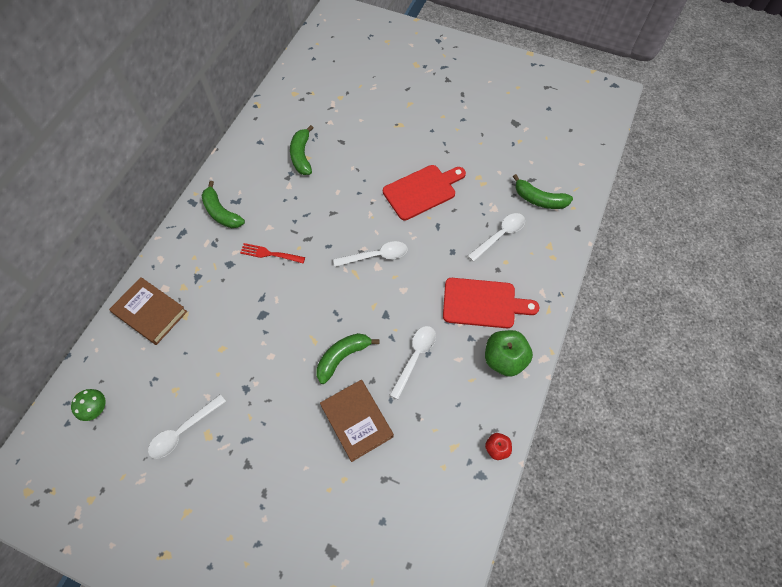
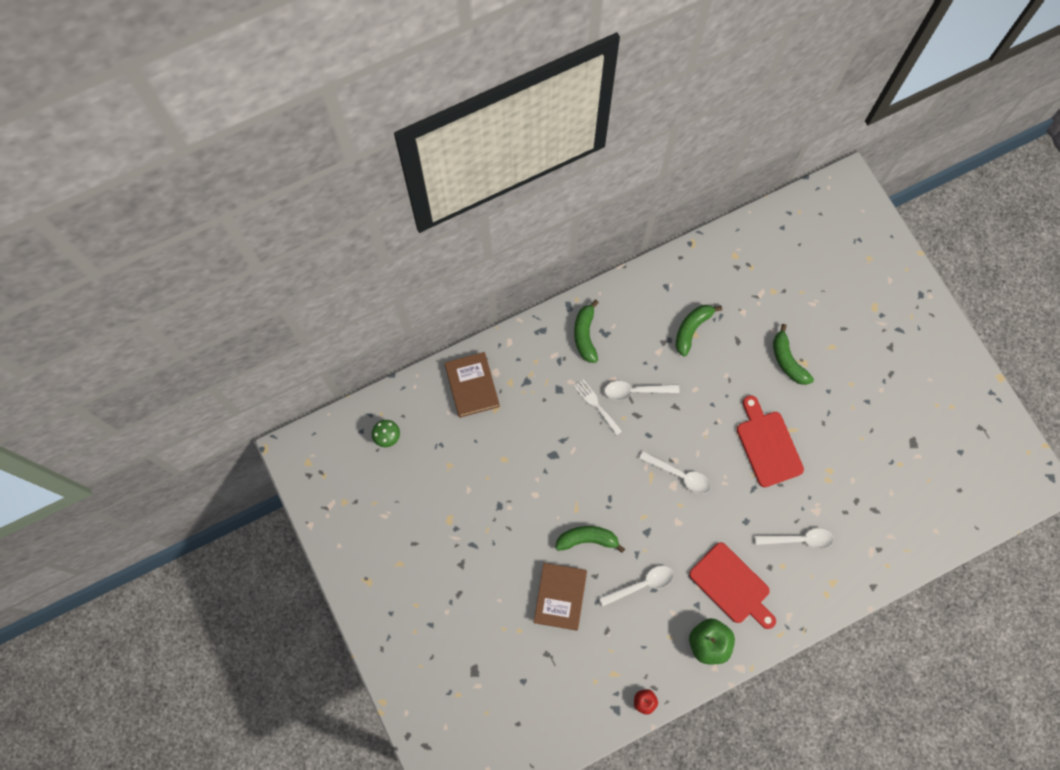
camera: 40 degrees right, 10 degrees up
(183, 431) = (435, 502): white spoon -> white spoon (636, 391)
(270, 254) = (596, 405): red fork -> white fork
(422, 191) = (768, 445): red cutting board -> red cutting board turned 120 degrees counterclockwise
(539, 199) = (864, 534): green banana -> green banana (787, 361)

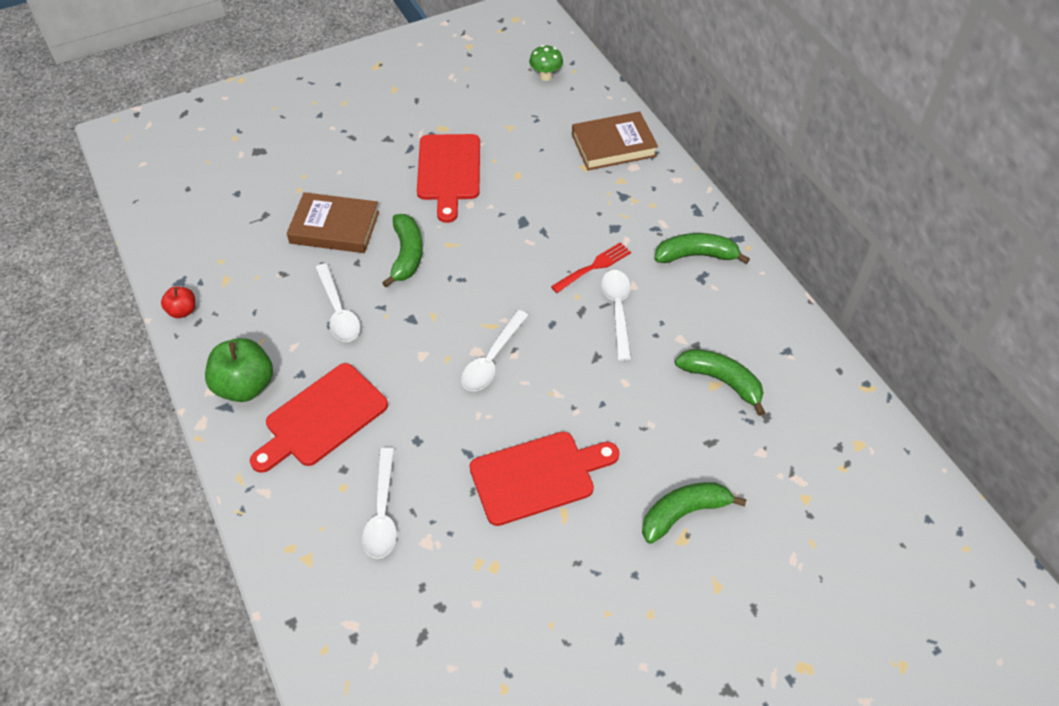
camera: 90 degrees right, 20 degrees down
(499, 512) = (449, 171): none -> red cutting board
(596, 405) = (594, 267): white fork -> red fork

